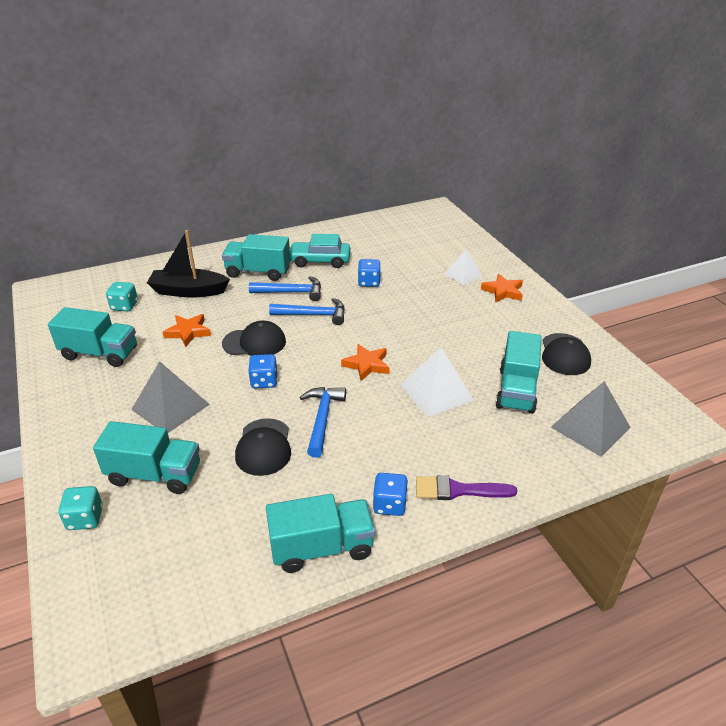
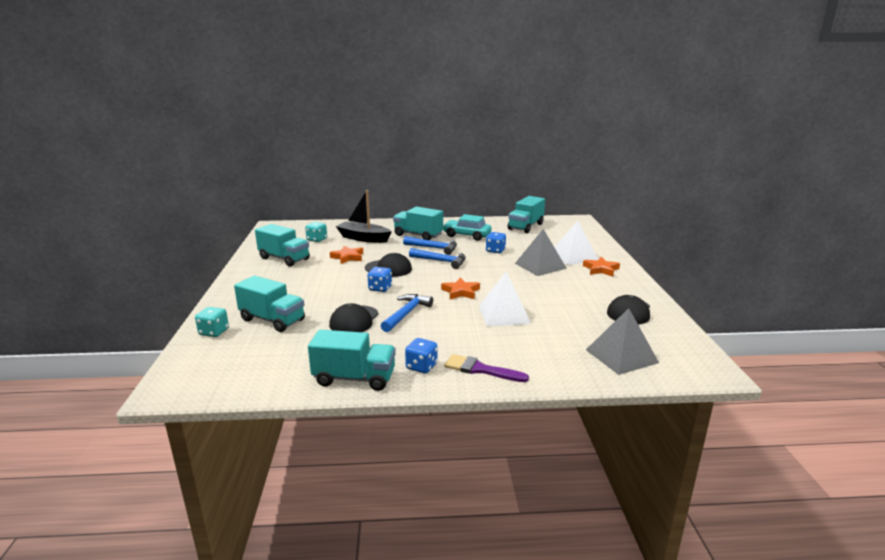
camera: 20 degrees right, 15 degrees down
(170, 407) = (308, 290): grey pyramid -> grey pyramid (540, 266)
(463, 274) = (574, 256): white pyramid -> white pyramid, size x1.57
(516, 390) = (571, 324): turquoise truck -> turquoise truck (525, 226)

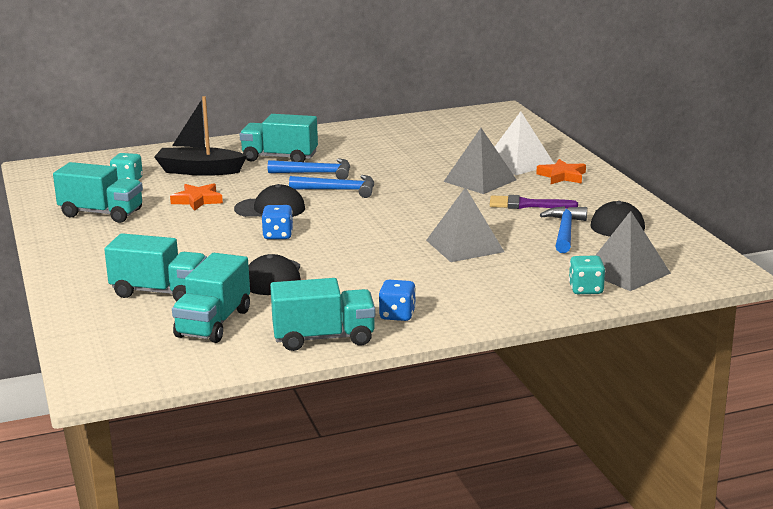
camera: 15 degrees left, 0 degrees up
(214, 332) = (90, 316): turquoise dice -> turquoise dice (586, 289)
(406, 313) = (337, 261): blue hammer -> blue hammer (565, 231)
(461, 292) = (392, 226): orange star -> none
(467, 235) = (353, 150): turquoise car -> none
(480, 369) = (470, 308): purple brush -> purple brush (526, 205)
(495, 250) = (407, 167): blue dice -> none
(504, 314) = (465, 246): white pyramid -> grey pyramid
(525, 226) = (431, 128): turquoise truck -> turquoise truck (213, 323)

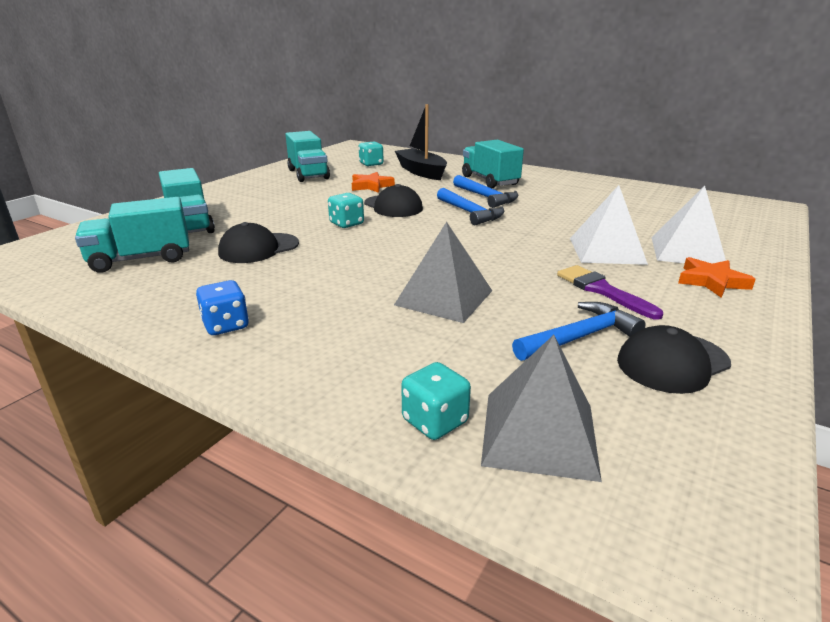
camera: 50 degrees right, 5 degrees up
(278, 235) = (346, 224): blue dice -> turquoise dice
(324, 338) = (139, 310): turquoise truck -> none
(480, 180) = (606, 250): grey pyramid -> white pyramid

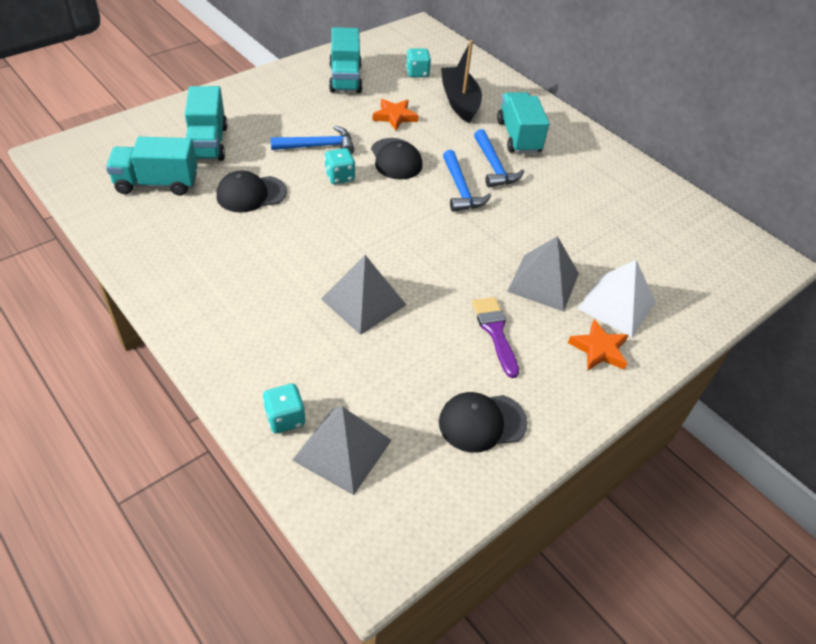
camera: 15 degrees right, 20 degrees up
(226, 325) = (192, 285): blue dice -> none
(580, 337) = (435, 377): blue hammer -> blue hammer (318, 146)
(606, 250) = (543, 282): white pyramid -> grey pyramid

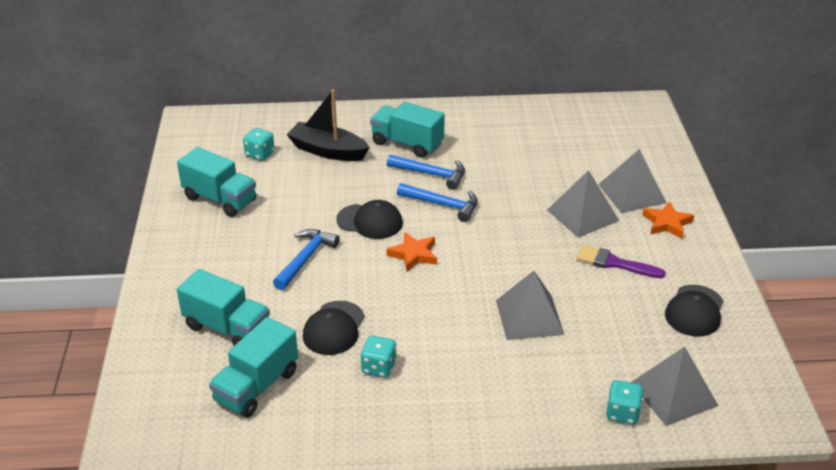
camera: 50 degrees left, 10 degrees down
(339, 177) = (362, 264): turquoise dice -> turquoise dice (379, 367)
(395, 117) = (310, 196): orange star -> orange star (413, 254)
(616, 305) = (632, 193): white pyramid -> grey pyramid

